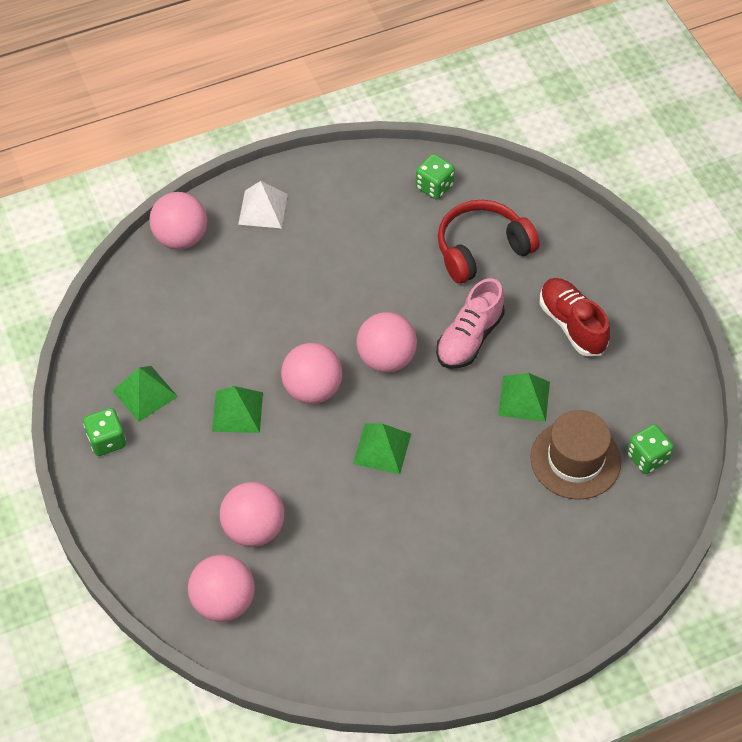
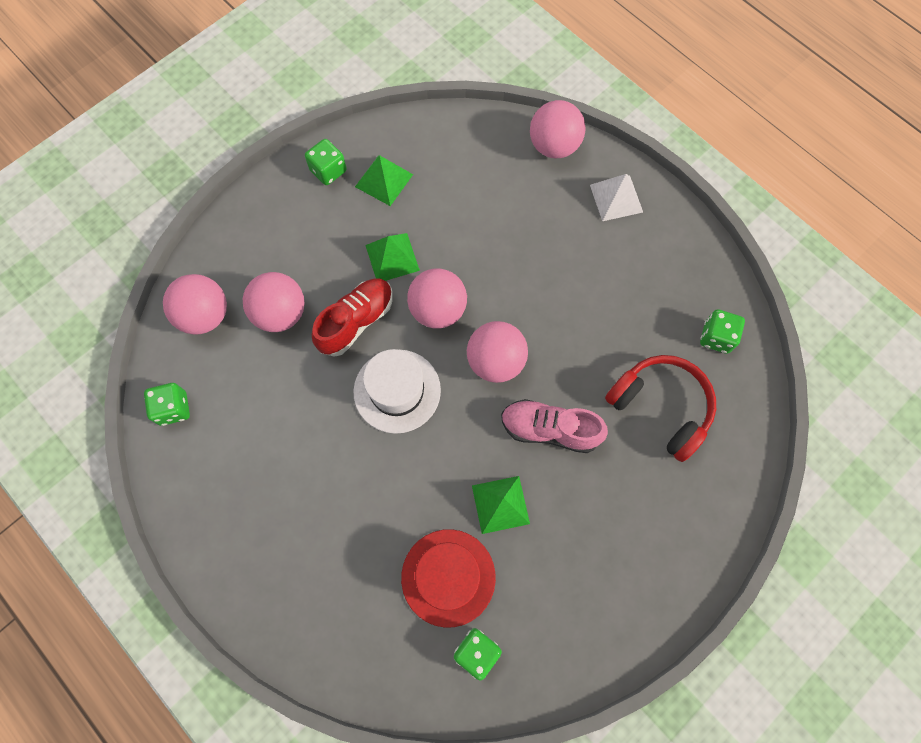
camera: 70 degrees right, 15 degrees up
(317, 657) = (173, 408): none -> green dice
(382, 448) = (397, 391): green pyramid -> white hat
(572, 325) = (607, 526): red shoe -> red shoe (356, 321)
(575, 459) = (448, 577): brown hat -> red hat

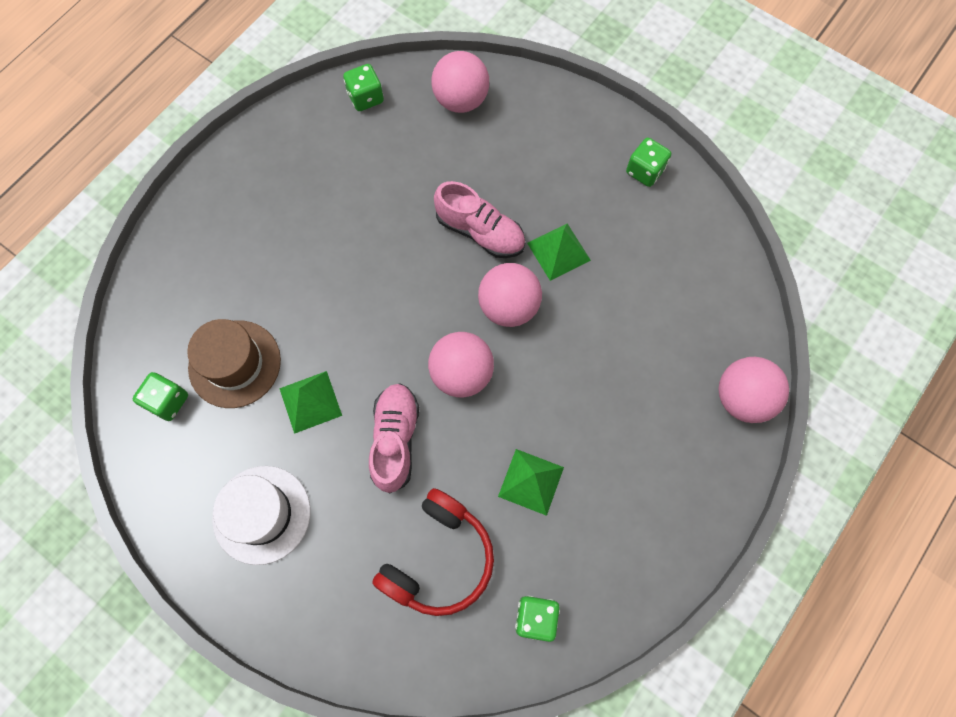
camera: 80 degrees right, 0 degrees up
(281, 313) = (475, 163): pink ball -> none
(356, 321) = (480, 231): red shoe -> pink shoe
(384, 180) = (647, 226): green pyramid -> green pyramid (531, 481)
(397, 391) = (413, 283): white hat -> white hat (262, 514)
(448, 577) = (234, 364): red hat -> brown hat
(616, 198) = (691, 479): white pyramid -> none

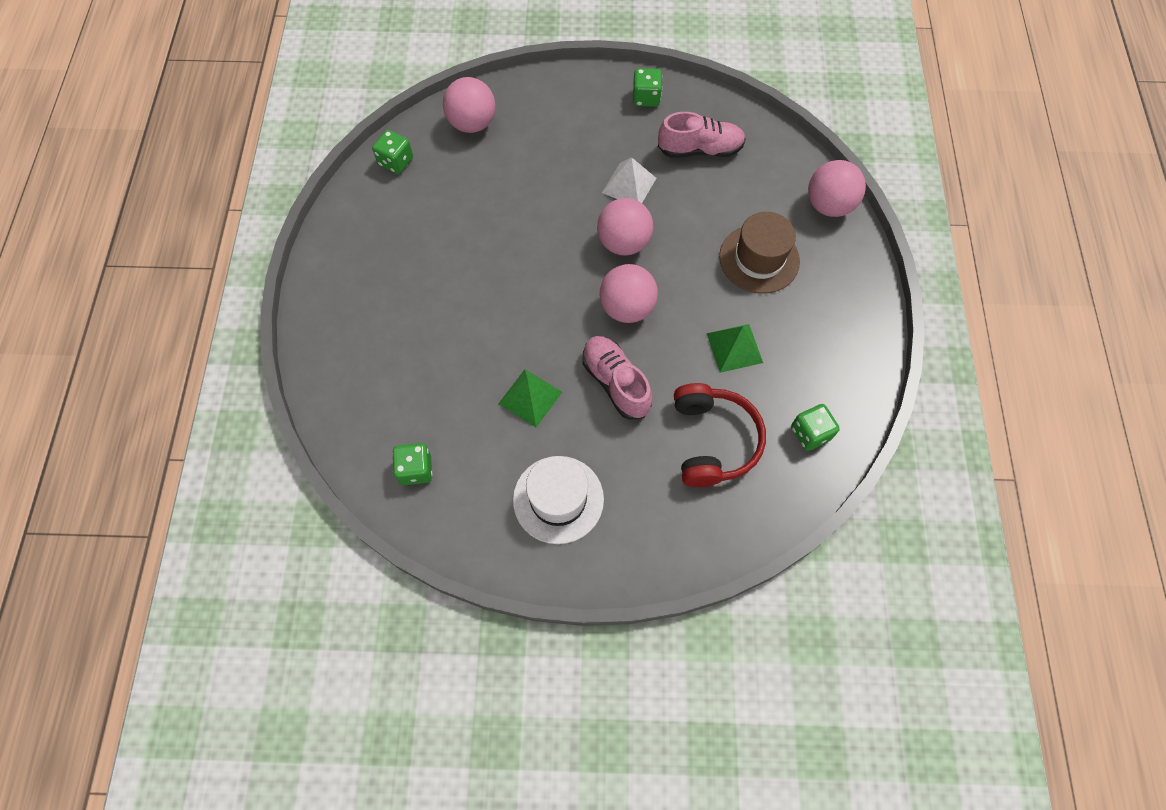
camera: 35 degrees left, 5 degrees down
(234, 364) = (448, 409): brown hat -> brown hat (759, 259)
(480, 231) = (561, 205): pink shoe -> pink shoe (700, 149)
(558, 251) = (629, 185): green pyramid -> white pyramid

